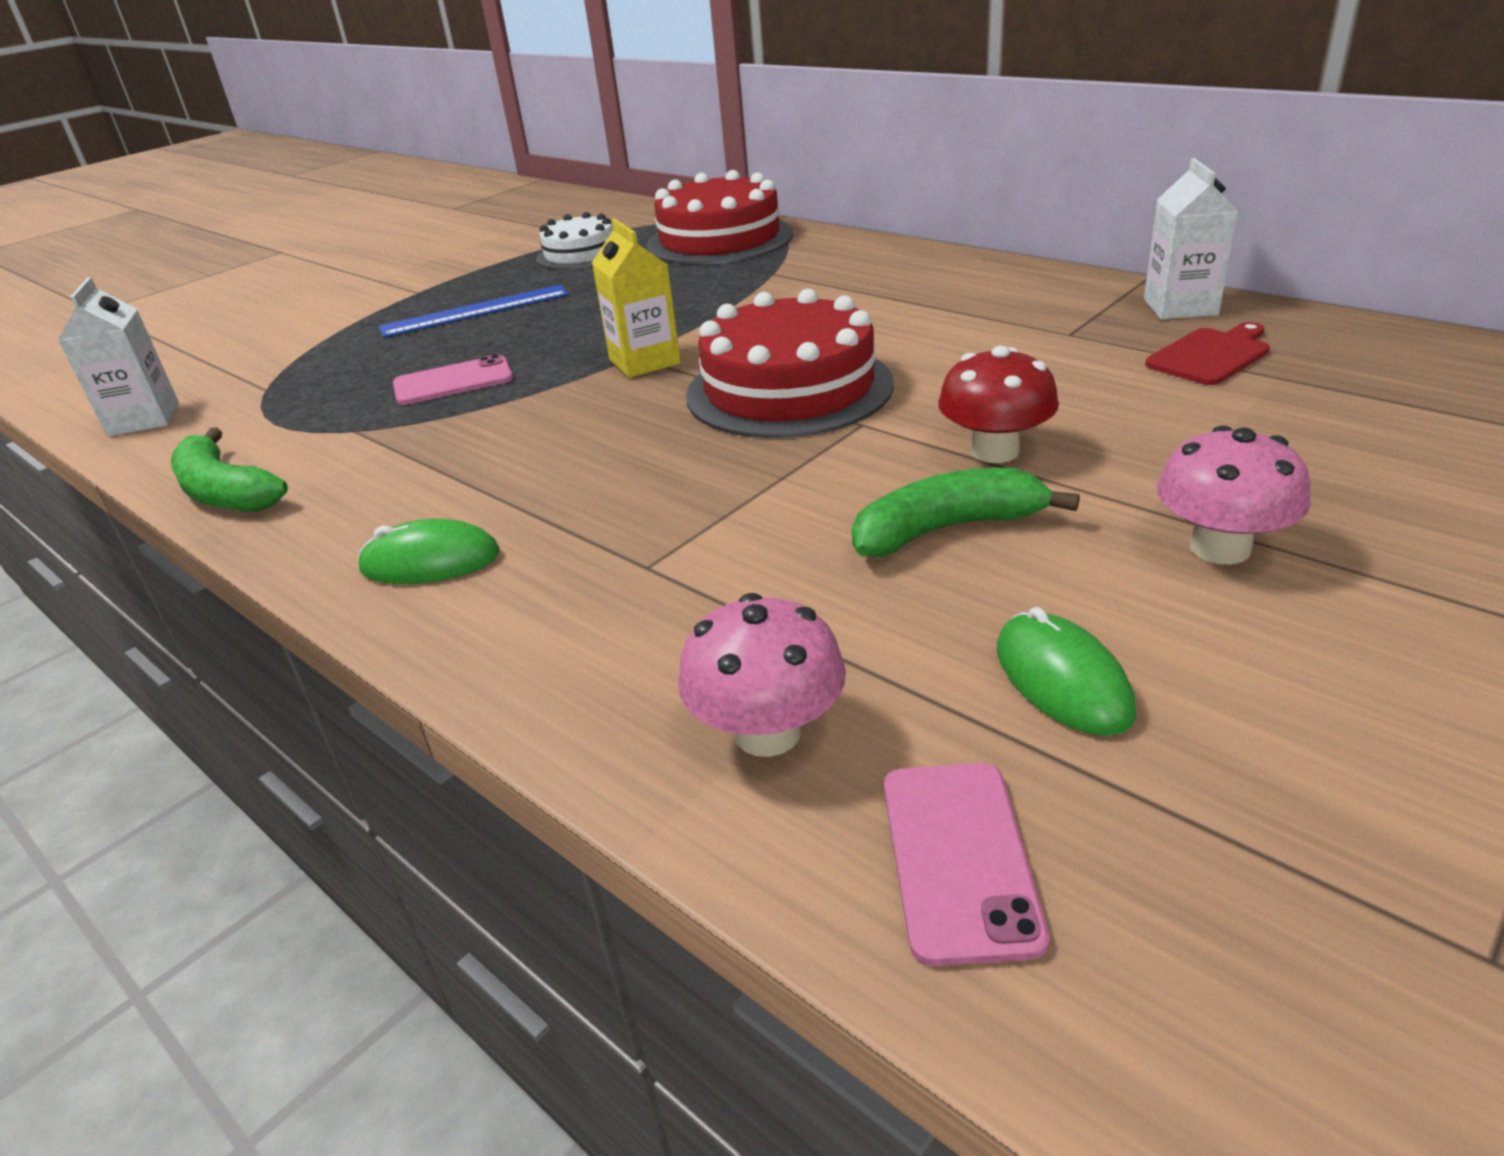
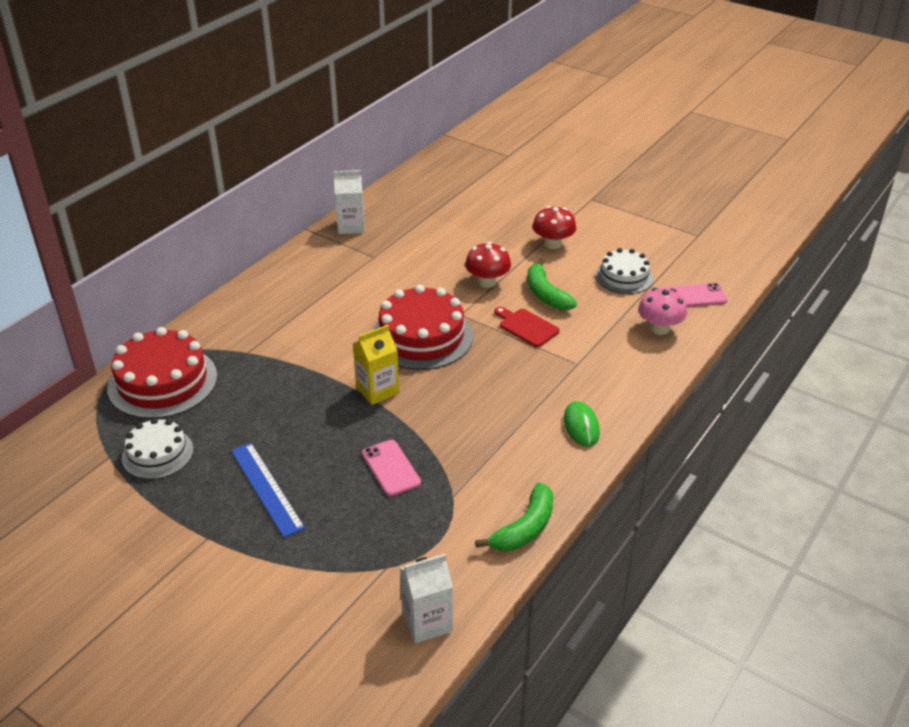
camera: 100 degrees left, 5 degrees up
(1062, 680) = (624, 277): green mouse -> white cake
(1210, 355) = (406, 226): red cutting board -> red cutting board (526, 327)
(1220, 548) = (553, 244): pink mushroom -> red mushroom

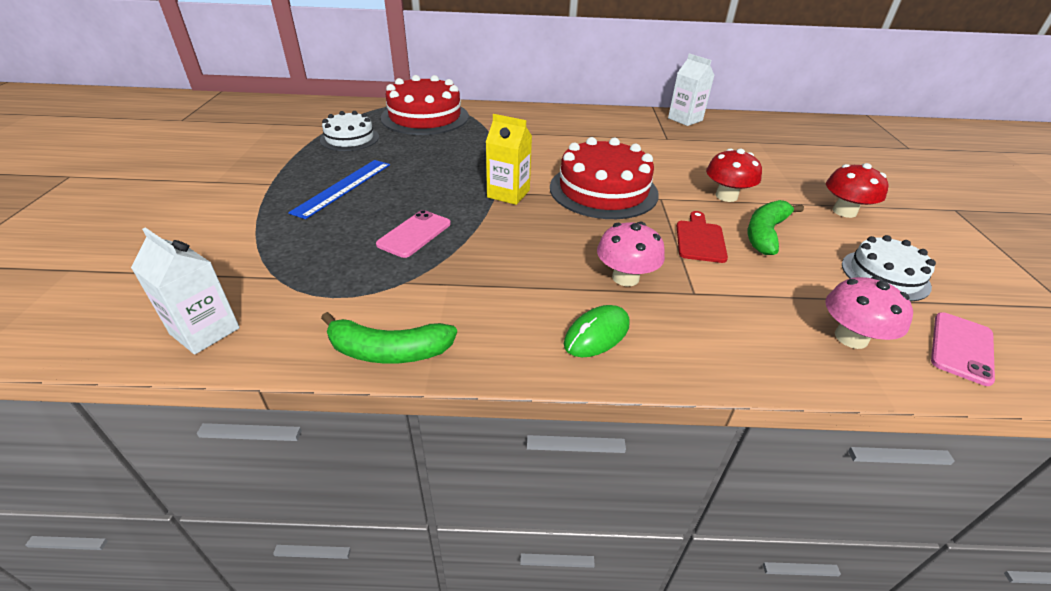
camera: 55 degrees right, 0 degrees up
(538, 384) = (625, 277): none -> pink mushroom
(695, 296) = (961, 348): pink phone -> pink phone turned 75 degrees clockwise

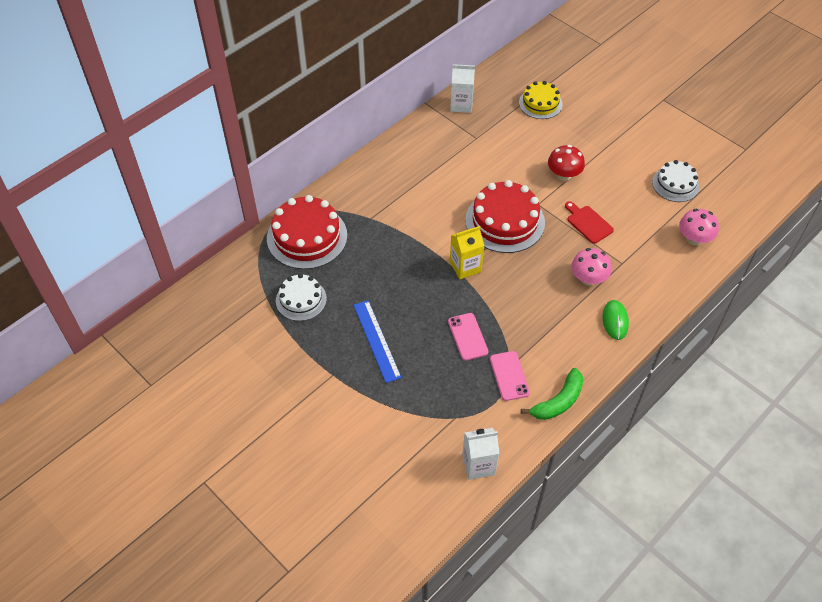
camera: 45 degrees left, 15 degrees up
(765, 234) = (608, 193): green banana -> none
(773, 149) = (540, 103): none -> yellow cake
(844, 211) = (623, 143): red mushroom -> none
(961, 348) = (729, 211): pink phone -> pink phone (509, 376)

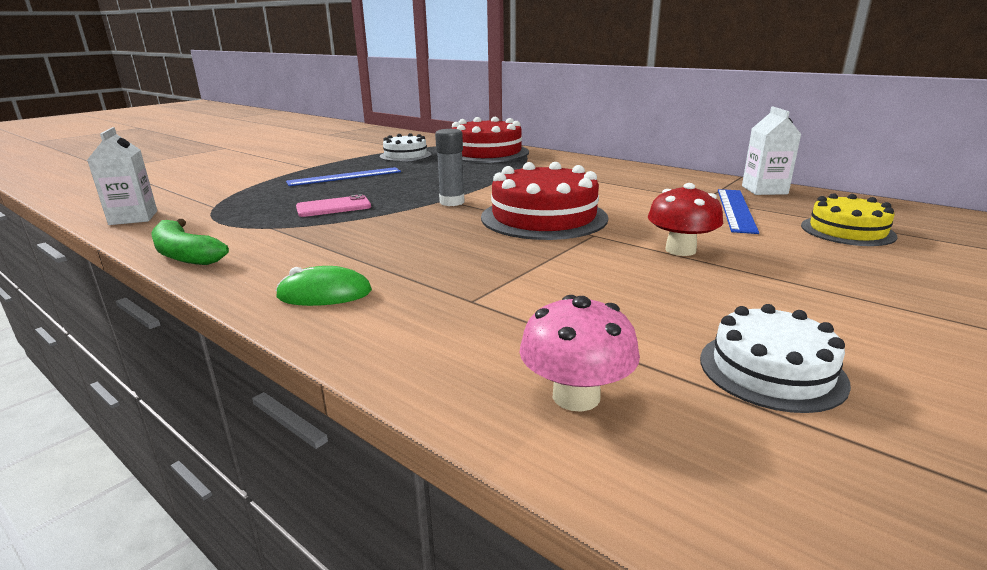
camera: 85 degrees right, 30 degrees down
(465, 267) = (452, 202): yellow carton -> grey glue stick
(500, 132) = (736, 210): none -> blue ruler
(509, 376) = (255, 227): pink phone -> none
(588, 223) = (568, 270): red cutting board -> none
(588, 278) = (430, 271): pink mushroom -> none

